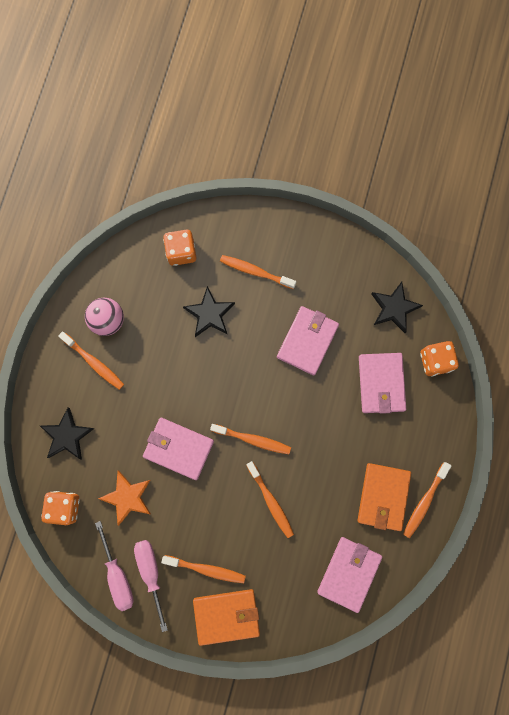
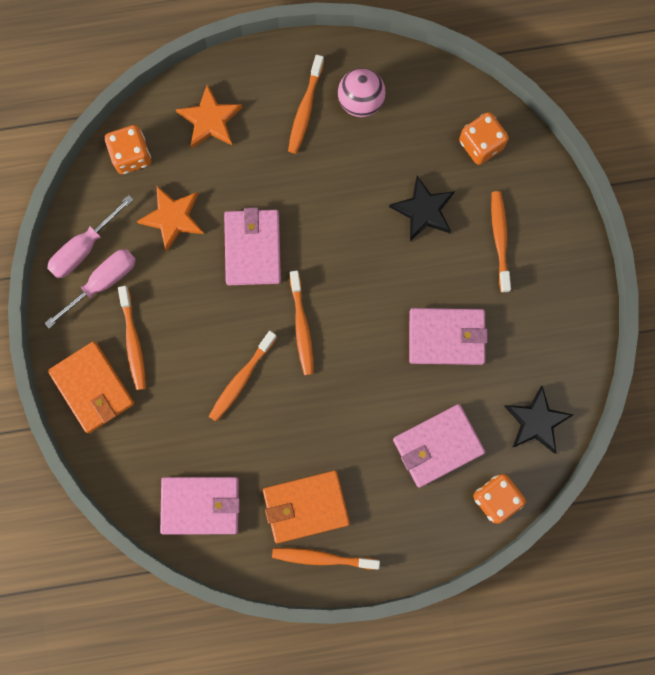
camera: 65 degrees right, 0 degrees up
(67, 435) = (210, 120): black star -> orange star

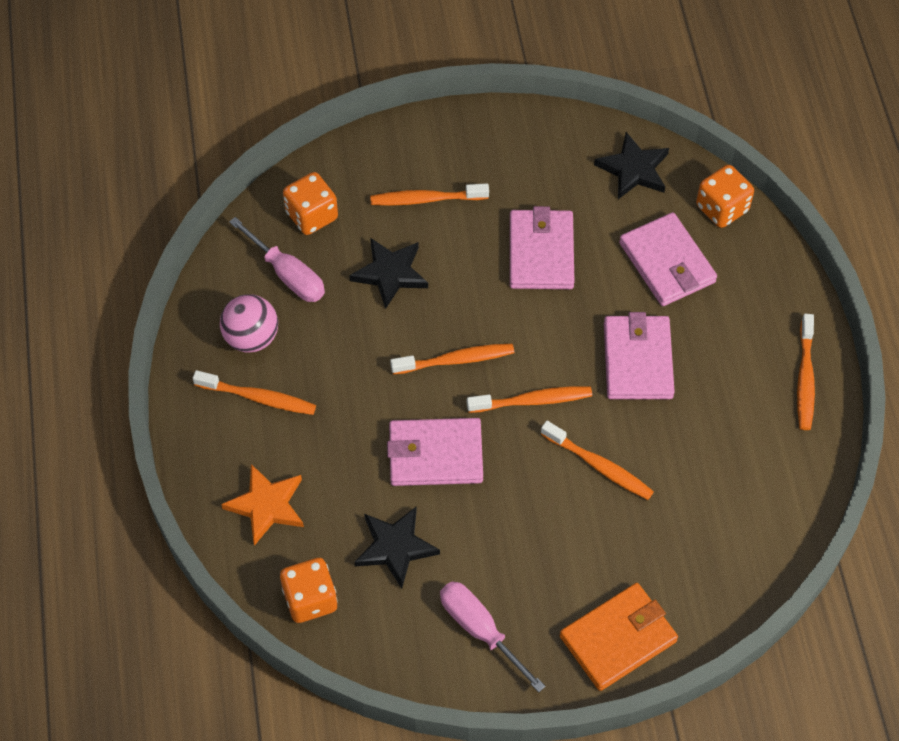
camera: 90 degrees left, 20 degrees down
(84, 248) = (434, 654): pink screwdriver -> pink screwdriver (287, 274)
(133, 342) = (557, 591): orange toothbrush -> orange toothbrush (456, 360)
(172, 218) = (395, 547): orange star -> black star
(200, 505) = (756, 509): pink wallet -> pink wallet (637, 360)
(306, 506) = (747, 395): orange wallet -> none

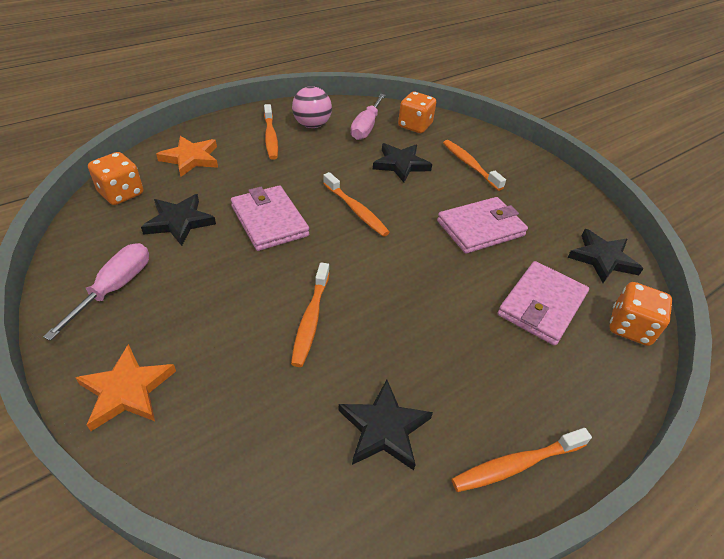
camera: 60 degrees right, 15 degrees down
(532, 401) = (348, 259): orange toothbrush -> none
(618, 639) = (127, 390): orange wallet -> orange star
(637, 360) = (432, 314): pink wallet -> none
(737, 455) = (384, 428): none -> black star

